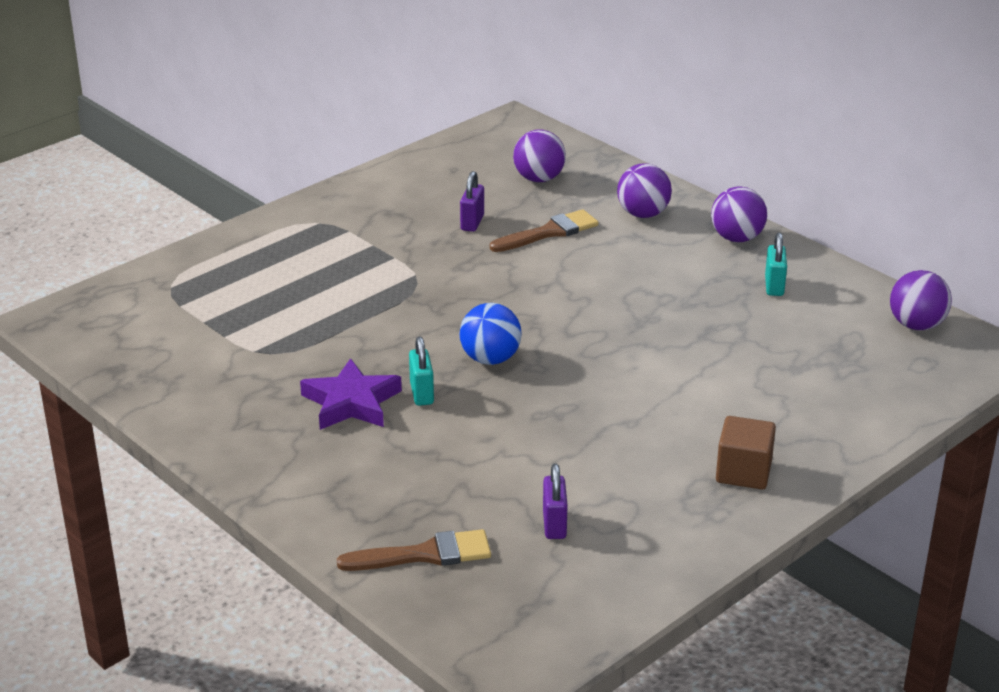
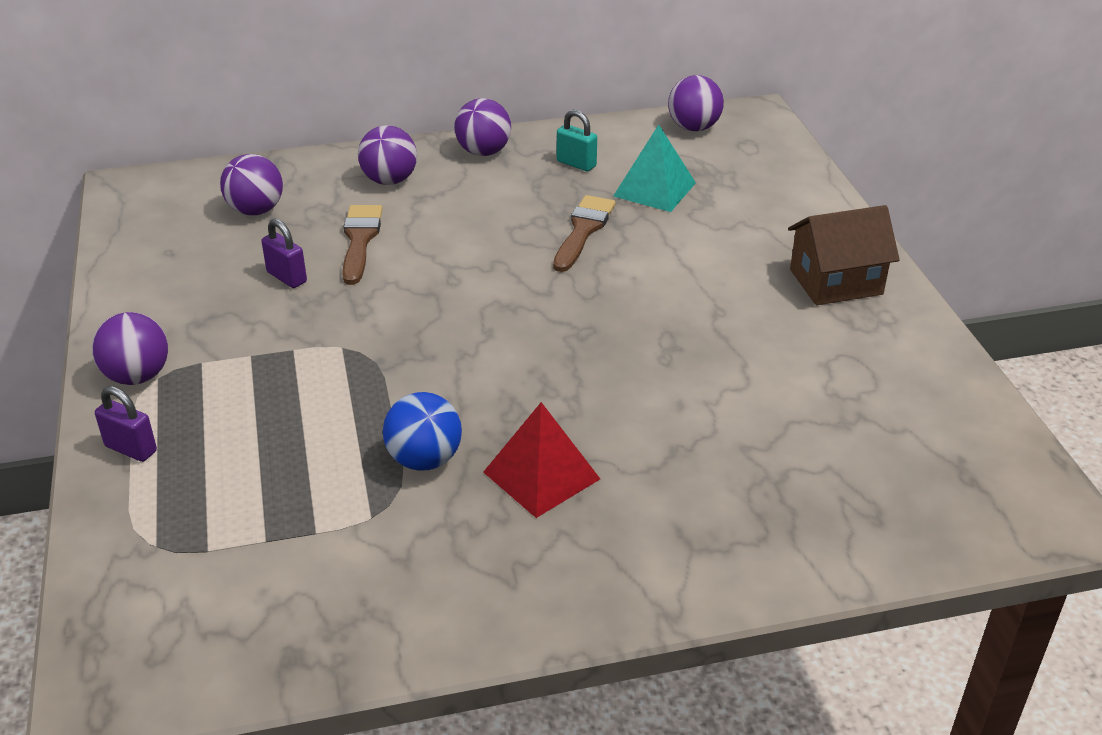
camera: 60 degrees left, 5 degrees up
(314, 215) = (137, 376): none -> purple ball
(351, 402) = (541, 475): purple star -> red pyramid
(421, 393) = (567, 420): turquoise padlock -> none
(424, 554) = (847, 515): brown brush -> brown brush (583, 230)
(490, 359) = (545, 354): blue ball -> blue ball (424, 459)
(554, 524) = (847, 413): purple padlock -> purple padlock (131, 449)
(743, 472) = (836, 282): brown cube -> brown house
(781, 336) = (654, 189): none -> turquoise pyramid

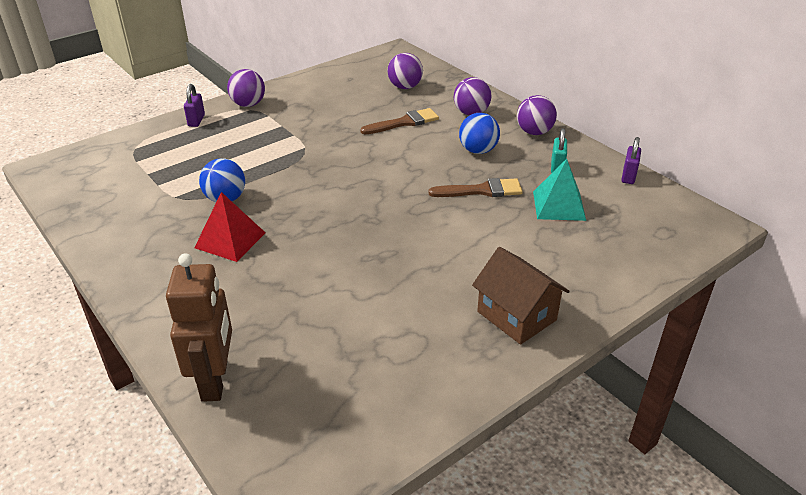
camera: 65 degrees right, 0 degrees up
(287, 277) = (353, 114): purple padlock -> purple padlock (628, 176)
(489, 204) = (478, 150): none -> blue ball
(693, 128) = (660, 202): purple ball -> none
(846, 546) = (215, 380): none -> brown robot

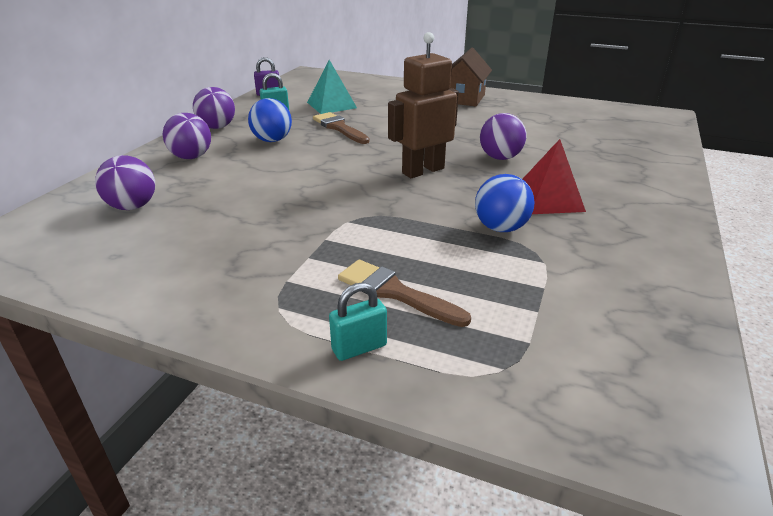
camera: 120 degrees left, 5 degrees down
(196, 120) = (359, 348): purple padlock -> turquoise padlock
(215, 380) = (659, 151): brown robot -> brown robot (423, 171)
(248, 104) = (262, 317): purple ball -> purple ball (500, 158)
(404, 122) = (239, 183): brown brush -> brown brush (395, 292)

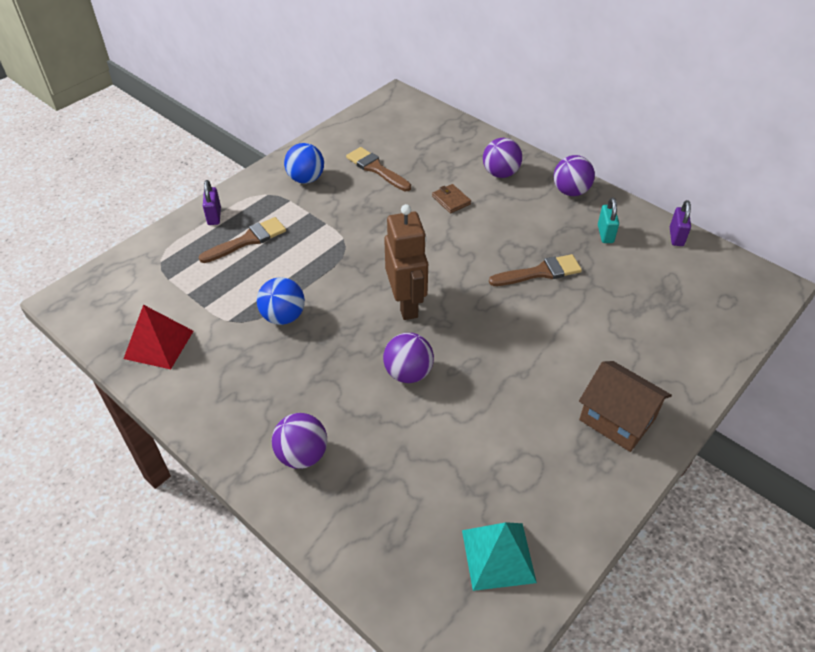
camera: 110 degrees right, 15 degrees up
(133, 206) = (422, 146): purple ball -> purple ball (302, 455)
(191, 228) = (376, 169): none -> brown brush
(248, 174) = (451, 200): none -> brown wallet
(272, 140) = (521, 222): blue ball -> blue ball (306, 179)
(331, 105) = (619, 281): turquoise pyramid -> turquoise pyramid (498, 556)
(359, 348) = (214, 216): turquoise padlock -> purple padlock
(548, 199) = (307, 368): red pyramid -> red pyramid (159, 344)

